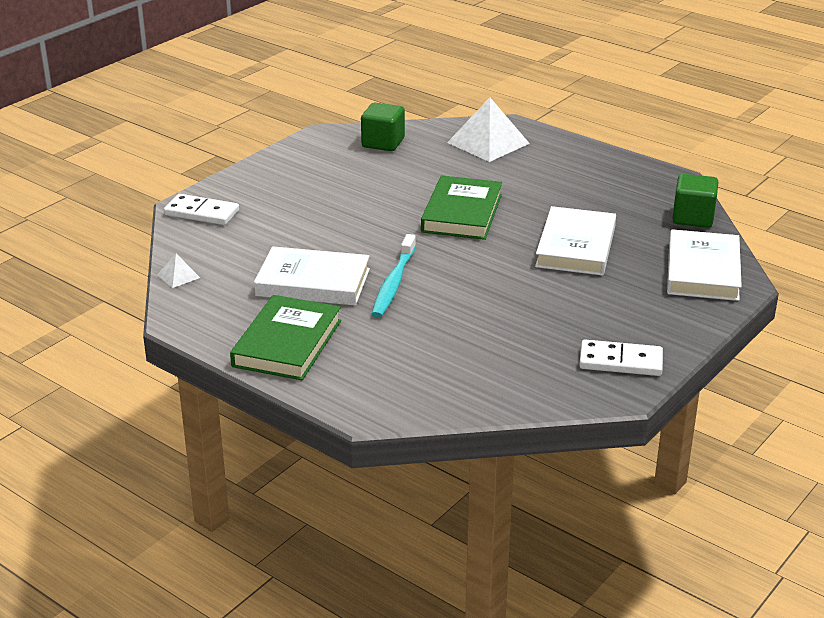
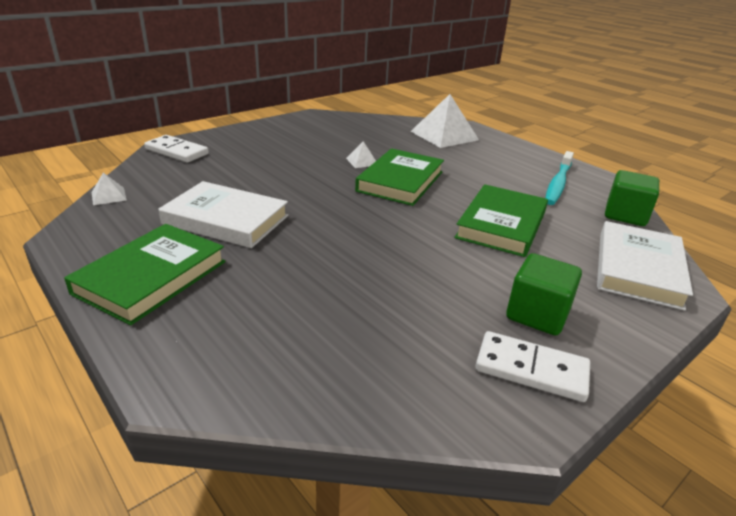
camera: 10 degrees right, 0 degrees up
(383, 143) = (358, 125): green cube -> green cube (537, 314)
(393, 283) = (303, 232): turquoise toothbrush -> turquoise toothbrush (558, 183)
(411, 194) = (362, 161): none -> white pyramid
(575, 246) = (501, 225): white book -> green book

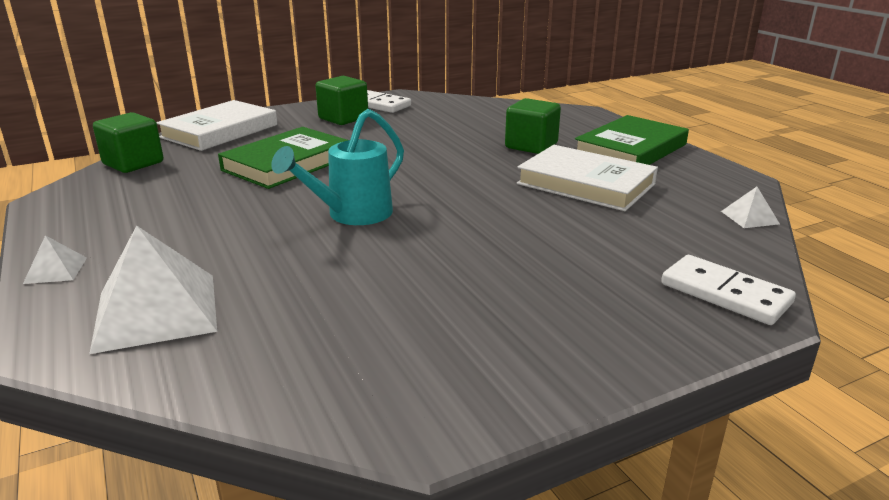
camera: 165 degrees left, 5 degrees down
(272, 273) = (531, 146): none -> green cube
(362, 161) = (386, 252): white pyramid -> white pyramid (55, 270)
(400, 181) = (352, 215): green book -> turquoise watering can
(558, 183) = (132, 199): turquoise toothbrush -> none

